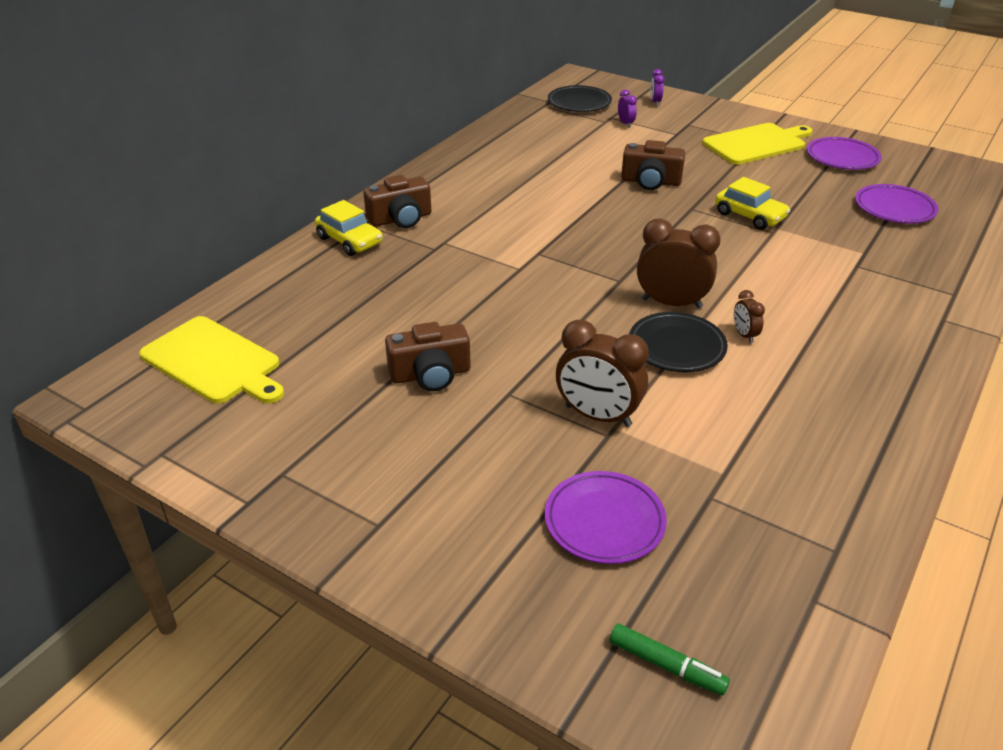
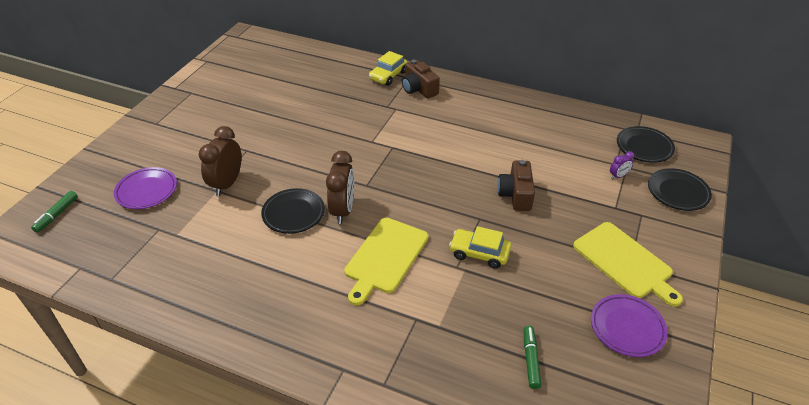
camera: 80 degrees right, 5 degrees up
(214, 362) = (270, 59): yellow cutting board -> yellow cutting board (385, 257)
(430, 374) = (262, 122): brown camera -> none
(655, 102) = (678, 192): purple clock -> black plate
(744, 335) = (309, 246): brown clock -> none
(749, 216) = (479, 253): yellow car -> yellow car turned 75 degrees clockwise
(894, 208) = (530, 359): purple plate -> green marker

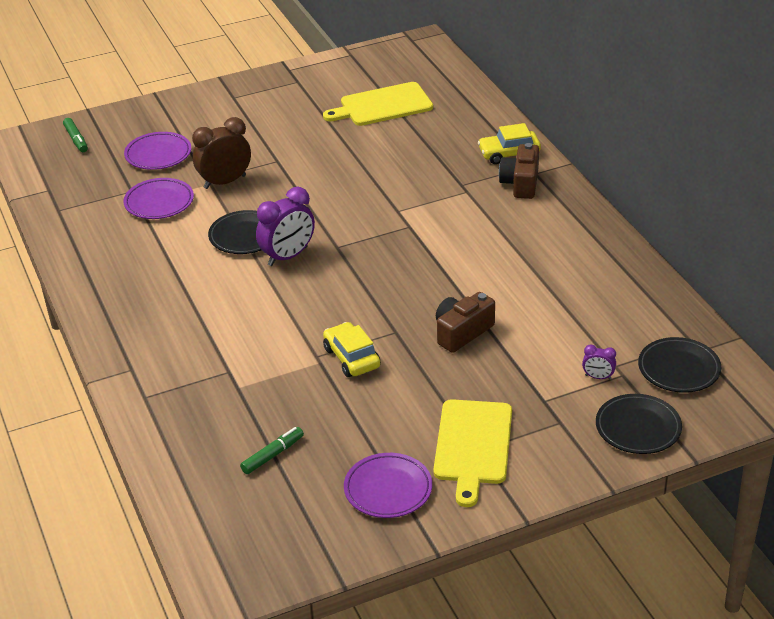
camera: 45 degrees right, 5 degrees down
(56, 215) = (76, 139): green marker -> green marker turned 90 degrees counterclockwise
(194, 225) = (159, 202): none -> purple plate
(343, 210) = (288, 256): brown clock -> purple clock
(385, 257) = (269, 313): yellow cutting board -> yellow cutting board (382, 105)

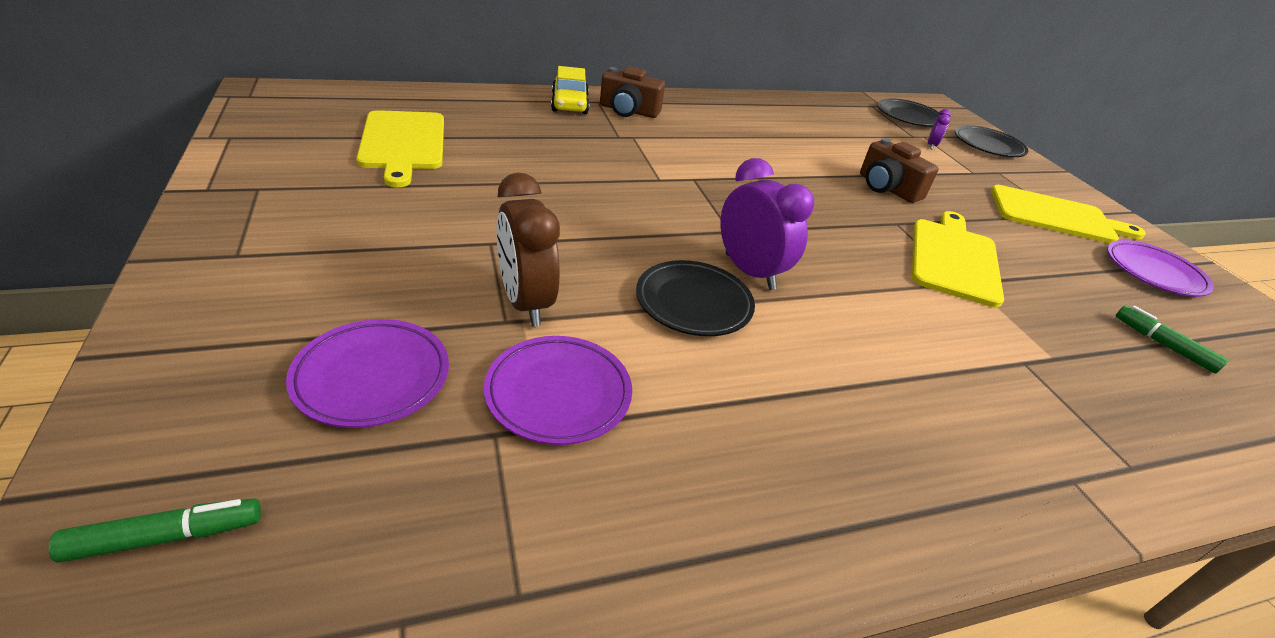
camera: 90 degrees left, 0 degrees up
(351, 358) = (954, 258): yellow car -> yellow cutting board

